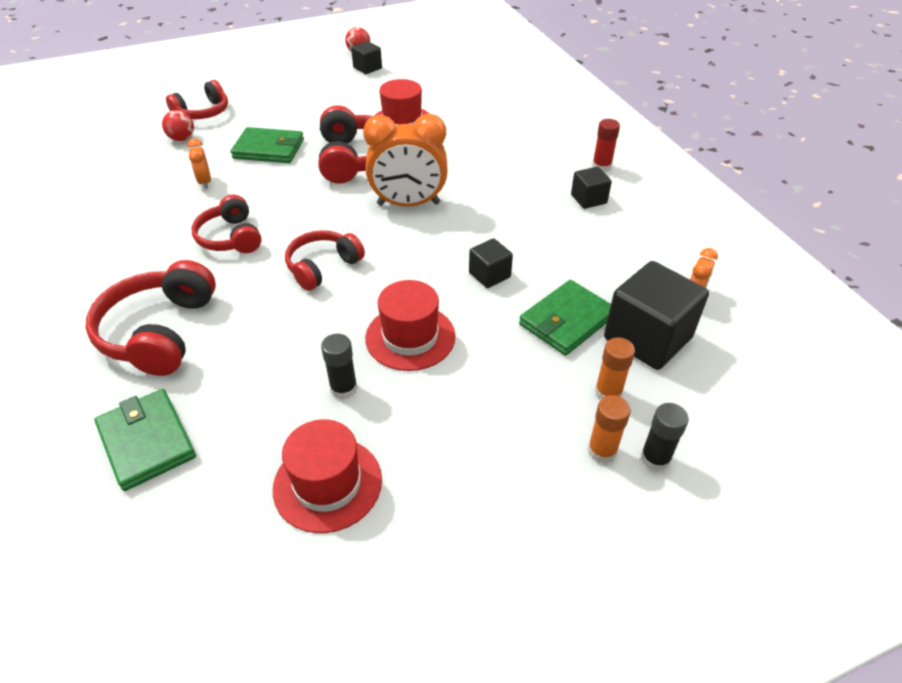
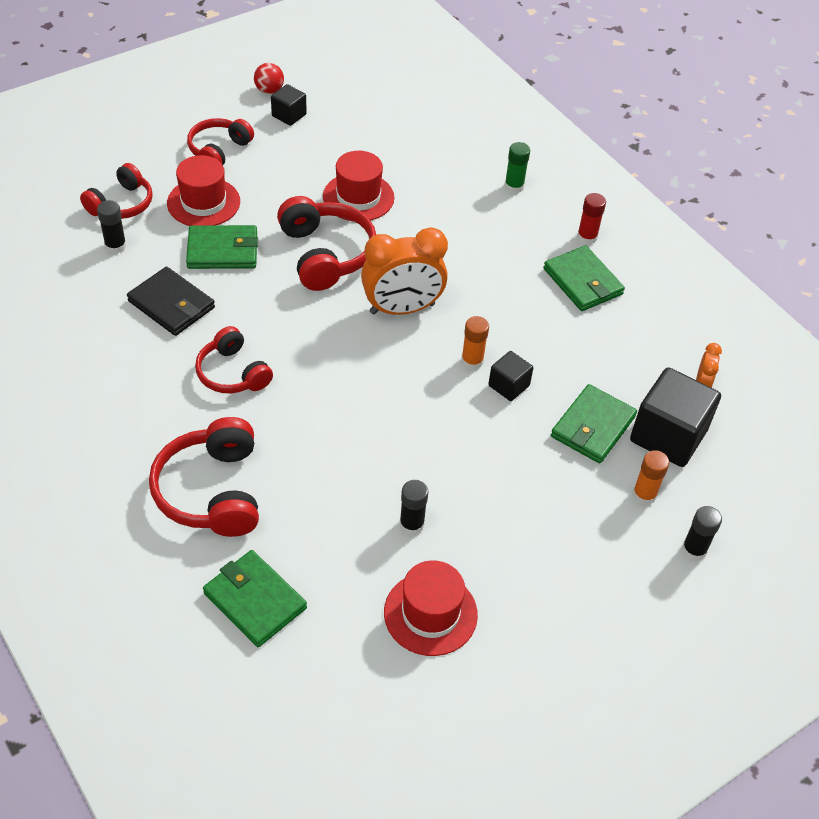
camera: 15 degrees left, 5 degrees up
(182, 139) = (115, 246): red ball -> black glue stick
(205, 182) = (171, 304): orange clock -> black wallet
(323, 267) = (342, 397): red headphones -> red headphones (219, 150)
(410, 337) = (454, 463): red hat -> red hat (203, 202)
(543, 126) = (514, 186): none -> green glue stick
(588, 199) = (583, 282): black cube -> green wallet
(602, 451) = (650, 549): orange glue stick -> orange glue stick (472, 361)

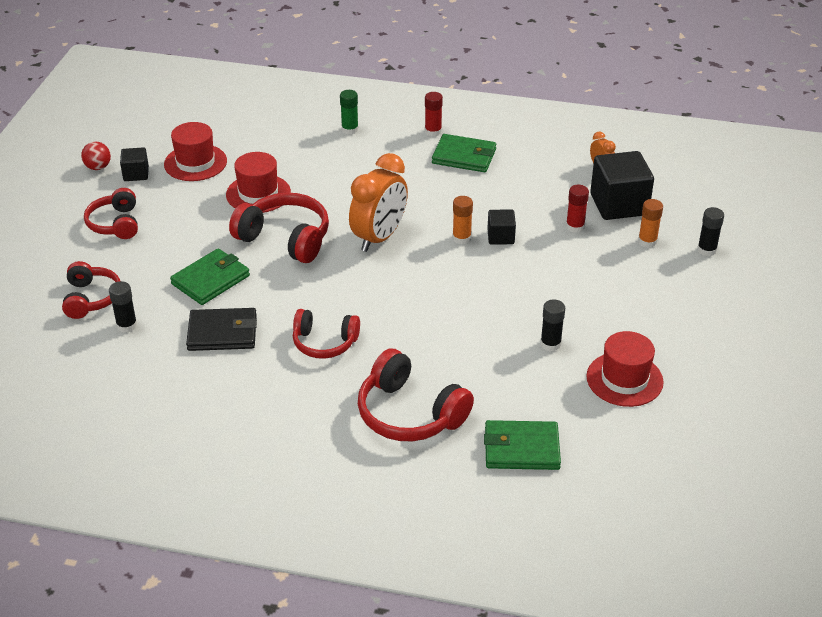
camera: 40 degrees left, 10 degrees down
(203, 202) = (153, 261): red hat -> red hat (195, 163)
(592, 427) = (575, 227): green wallet -> red glue stick

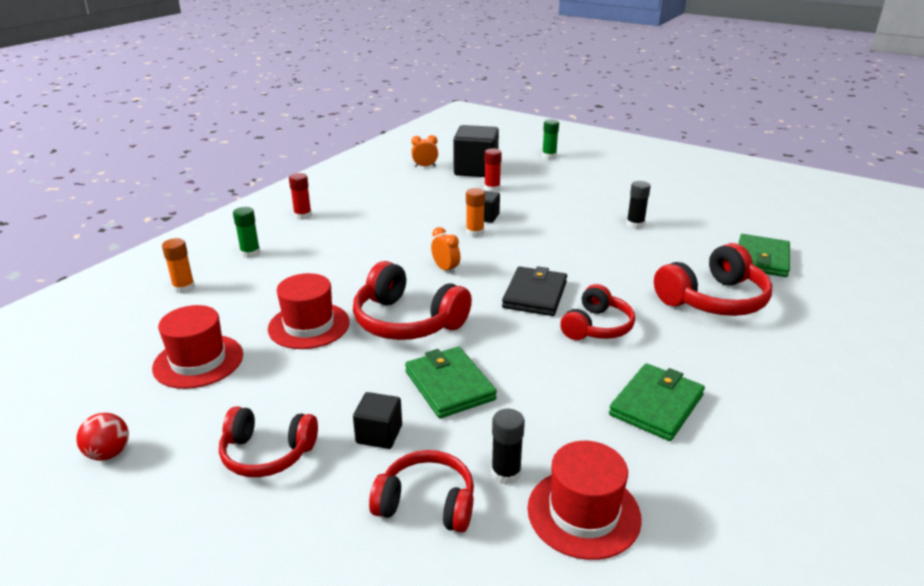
camera: 70 degrees left, 10 degrees down
(136, 174) = (168, 416): black cube -> black cube (379, 434)
(222, 333) = (554, 391): black wallet -> black wallet (535, 295)
(285, 238) = (407, 321): red headphones -> red headphones turned 105 degrees counterclockwise
(379, 237) = (445, 269): orange clock -> orange clock, size x0.46
(464, 156) = (356, 210): green wallet -> green wallet (656, 405)
(624, 379) = (684, 207): red hat -> red hat (583, 513)
(647, 241) = (527, 170): orange glue stick -> orange glue stick (184, 288)
(706, 250) = (549, 156): black glue stick -> green glue stick

